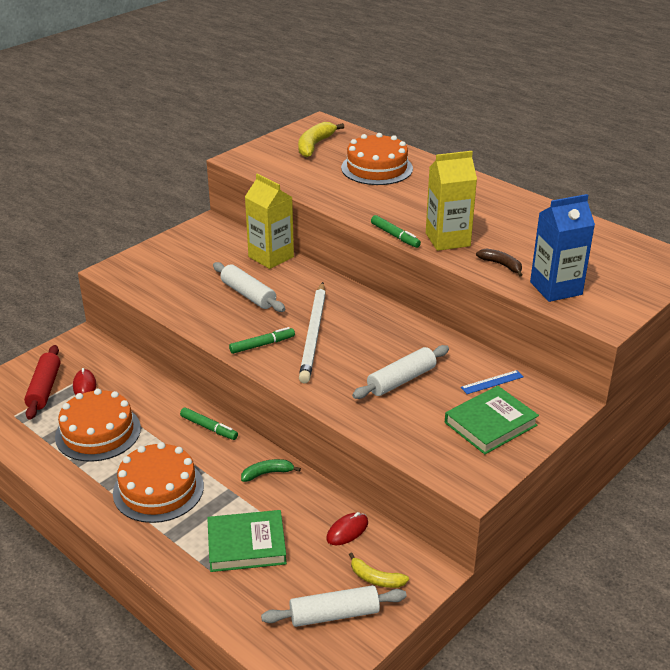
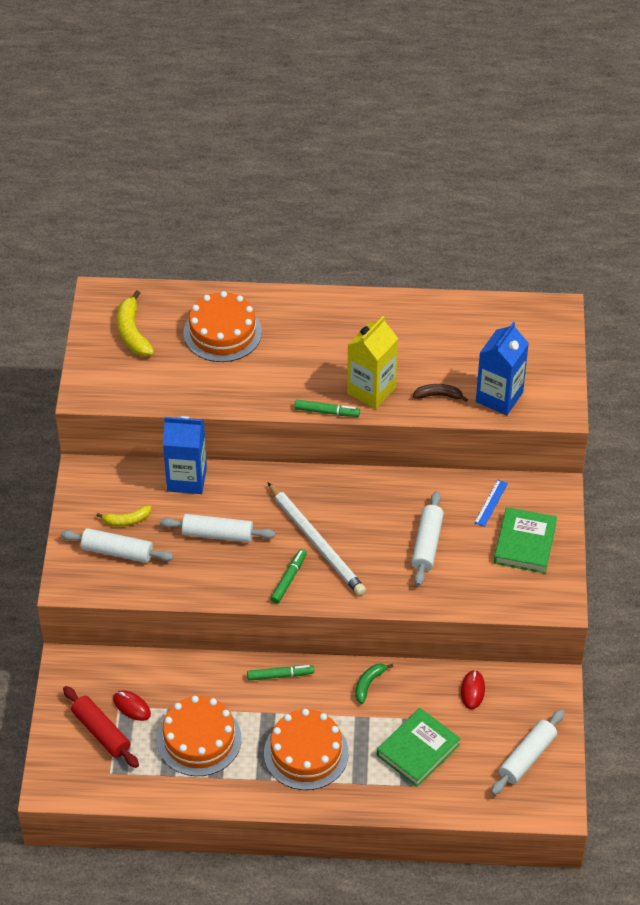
camera: 40 degrees left, 15 degrees up
(168, 271) = (117, 552): none -> white rolling pin
(271, 257) = (187, 479): yellow carton -> blue carton
(376, 578) = (527, 713): yellow banana -> yellow banana (127, 520)

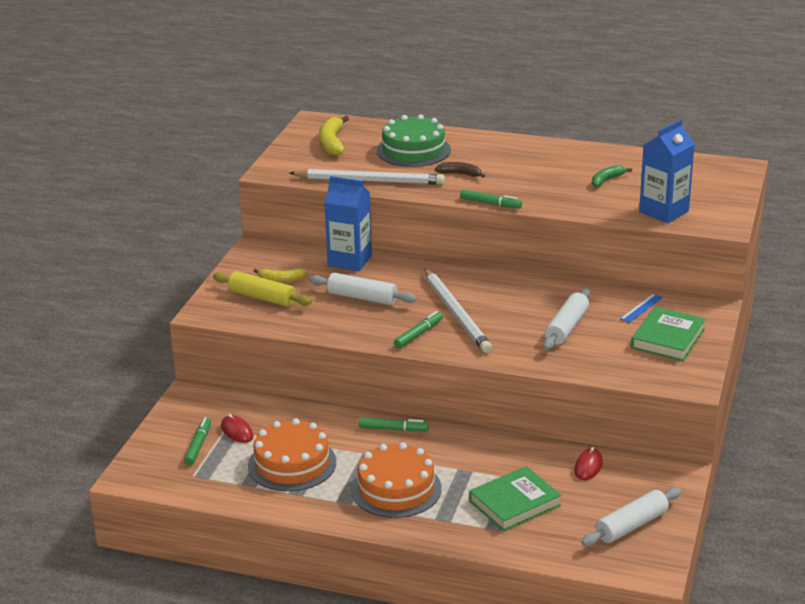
camera: 15 degrees right, 20 degrees down
(101, 732) = (198, 445): red rolling pin -> green marker
(117, 552) = (262, 298): white rolling pin -> yellow rolling pin
(193, 393) = (369, 181): none -> white pencil
(222, 332) = (413, 150): orange cake -> green cake
(369, 684) = (481, 447): green banana -> green banana (606, 180)
(371, 390) = (539, 196): yellow carton -> none
(438, 395) = (603, 205): brown banana -> brown banana (460, 174)

